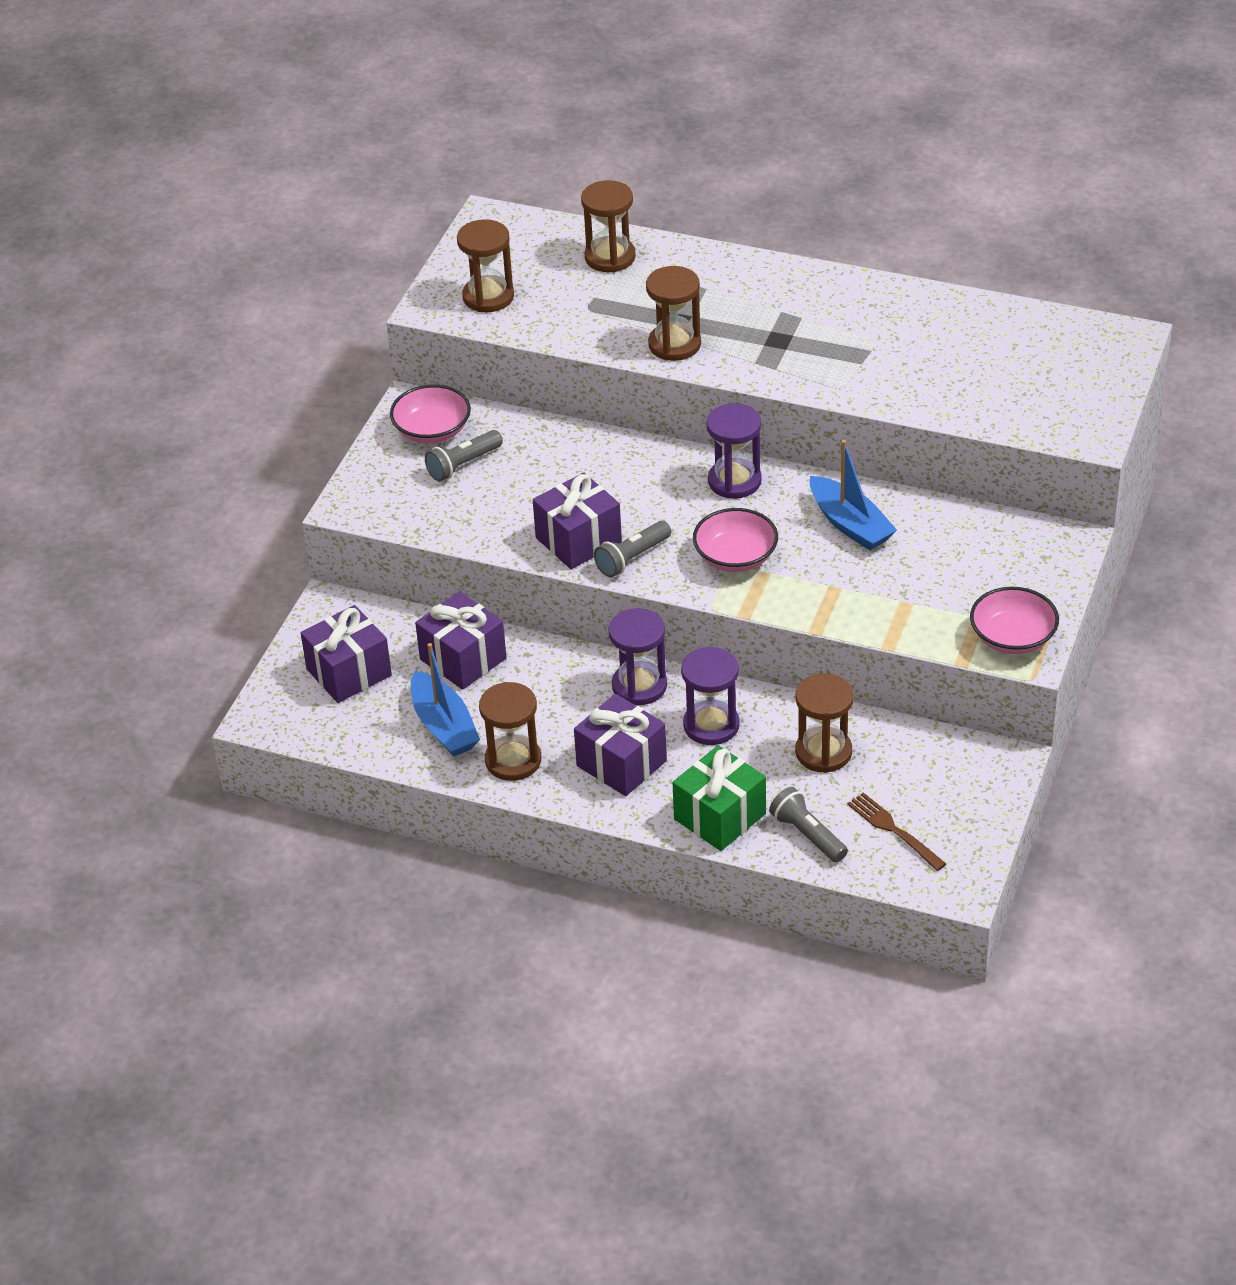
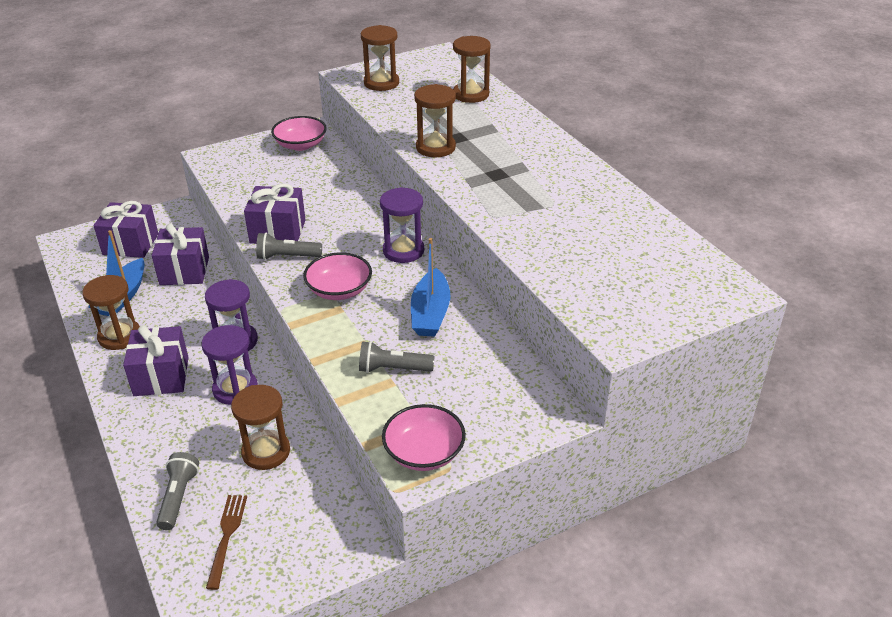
camera: 40 degrees right, 5 degrees down
(463, 465) = (287, 166): grey flashlight -> grey flashlight (393, 369)
(720, 816) = (155, 446): green gift -> none

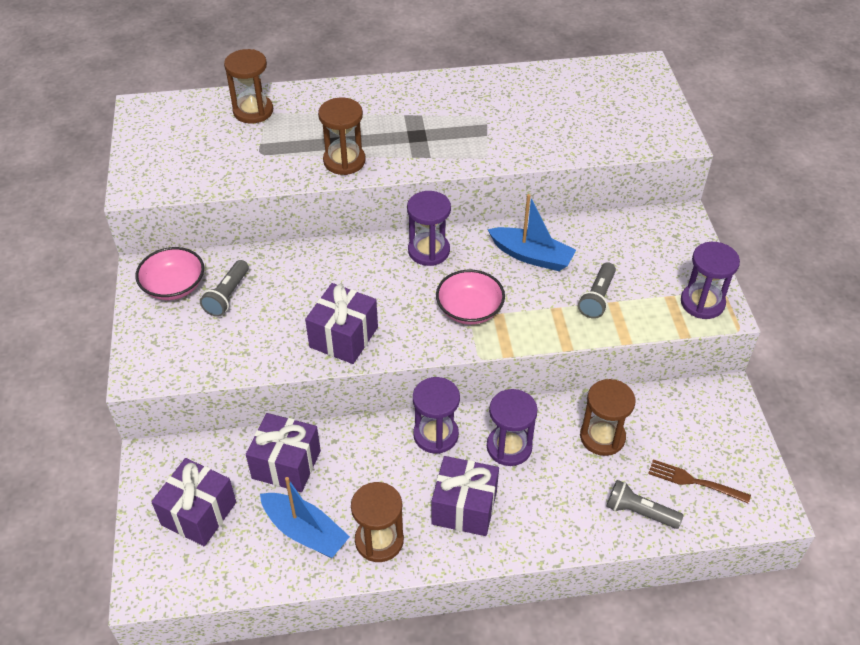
camera: 70 degrees left, 10 degrees up
(287, 257) = (394, 338): grey flashlight -> grey flashlight (227, 296)
(381, 83) = (177, 167): brown hourglass -> none
(424, 452) = (702, 303): pink bowl -> purple hourglass

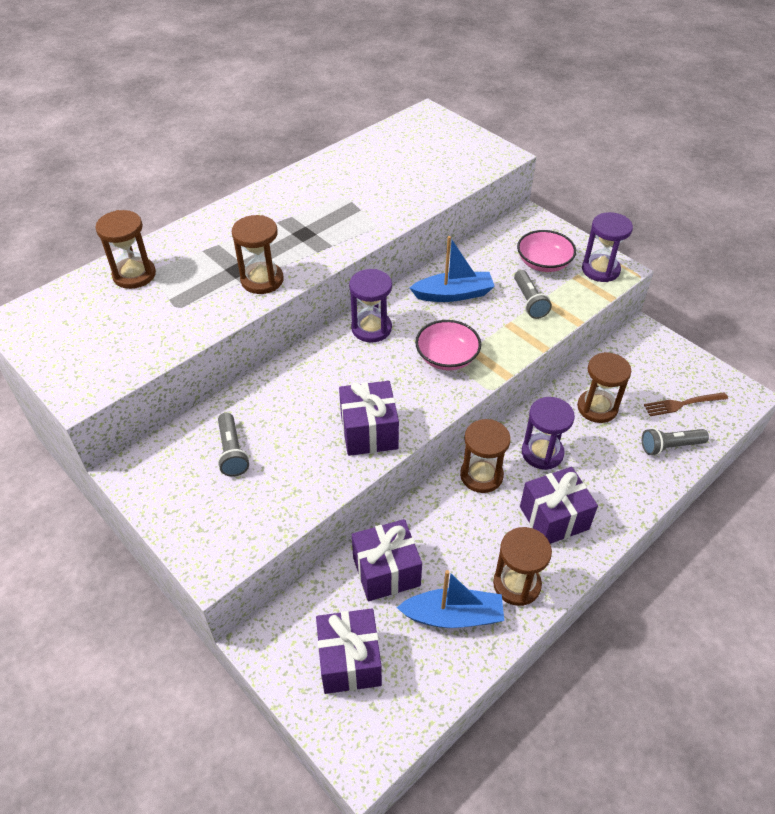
camera: 35 degrees left, 0 degrees up
(174, 286) = (172, 470): pink bowl -> pink bowl (543, 263)
(436, 435) = (481, 475): purple hourglass -> brown hourglass

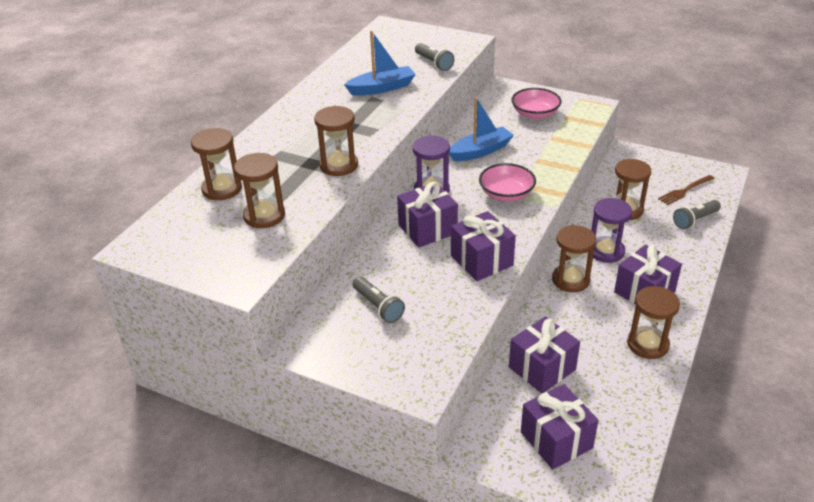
camera: 20 degrees left, 10 degrees down
(152, 320) = (264, 216): none -> brown hourglass
(338, 375) = (427, 229): none -> purple gift
(453, 616) = (615, 381): blue boat -> blue boat (382, 88)
(529, 301) = (543, 141): grey flashlight -> grey flashlight (434, 63)
(600, 270) = (580, 108): purple hourglass -> none

